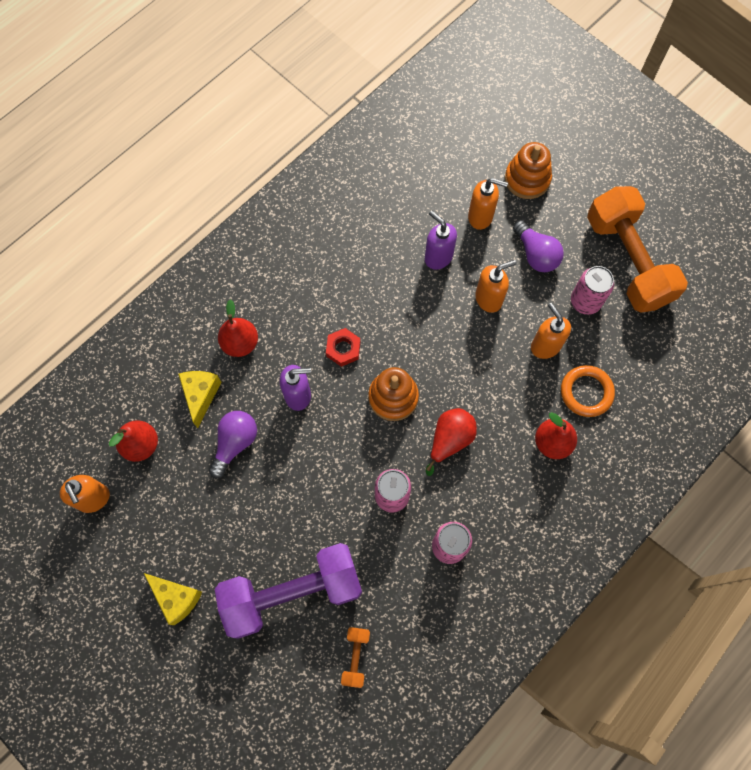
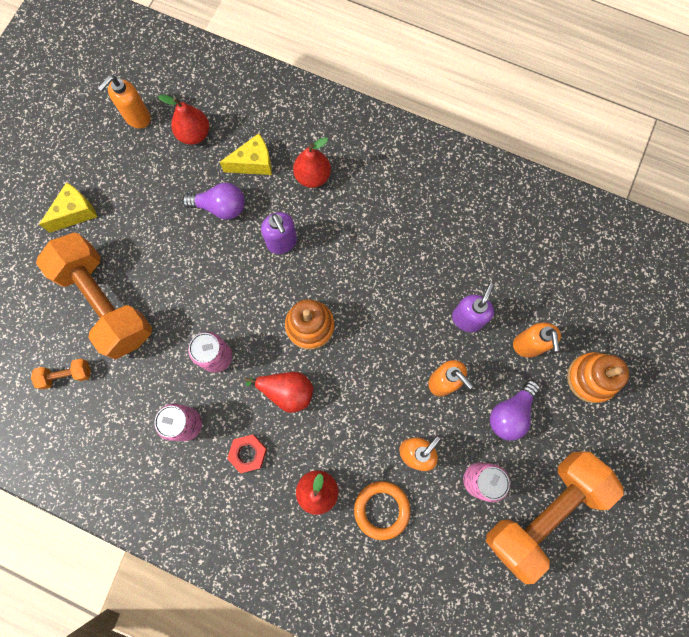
camera: 70 degrees right, 5 degrees up
(176, 598) = (75, 212): yellow cheese -> yellow cheese turned 150 degrees counterclockwise
(292, 592) = (106, 302): purple dumbbell -> orange dumbbell
(343, 349) = (340, 265): red nut -> red nut (248, 453)

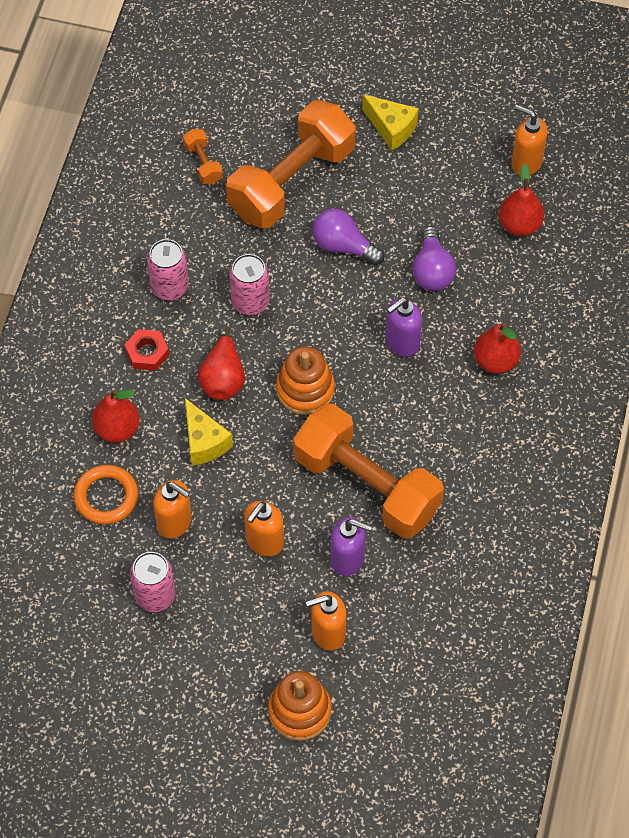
camera: 80 degrees right, 15 degrees down
(253, 163) = (497, 294): yellow cheese -> yellow cheese (204, 442)
(510, 413) = (239, 621): purple light bulb -> purple light bulb (343, 246)
(543, 511) = (129, 670): orange dumbbell -> orange dumbbell (367, 485)

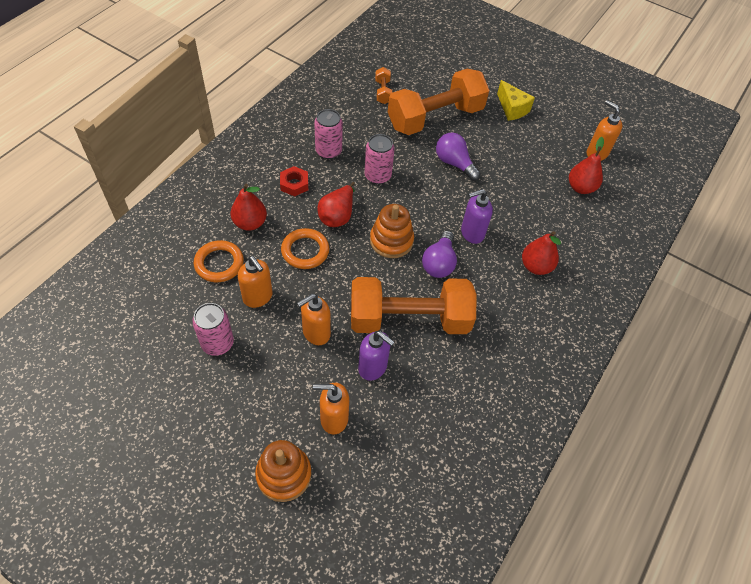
camera: 15 degrees right, 5 degrees down
(204, 442) = (305, 251): yellow cheese -> orange ring
(367, 485) = (409, 319): orange dumbbell -> orange dumbbell turned 60 degrees counterclockwise
(432, 270) = (510, 196): purple light bulb -> purple light bulb (439, 263)

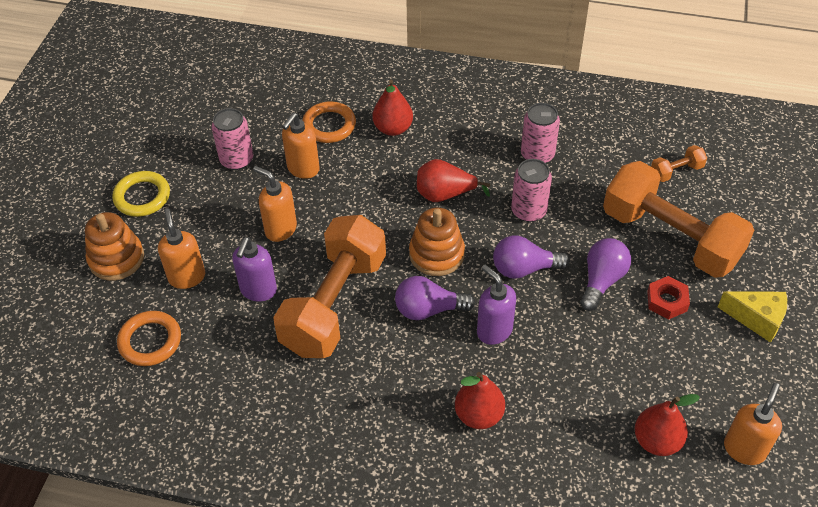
camera: 75 degrees right, 5 degrees down
(218, 434) = (142, 197): none -> yellow ring
(294, 184) = (468, 143): red nut -> red nut (667, 301)
(305, 251) = (380, 184): orange ring -> orange ring (150, 341)
(409, 319) = (334, 304): orange dumbbell -> orange dumbbell turned 45 degrees clockwise
(427, 198) = (524, 269): none -> purple light bulb
(512, 109) = (757, 319): yellow cheese -> yellow cheese turned 105 degrees counterclockwise

